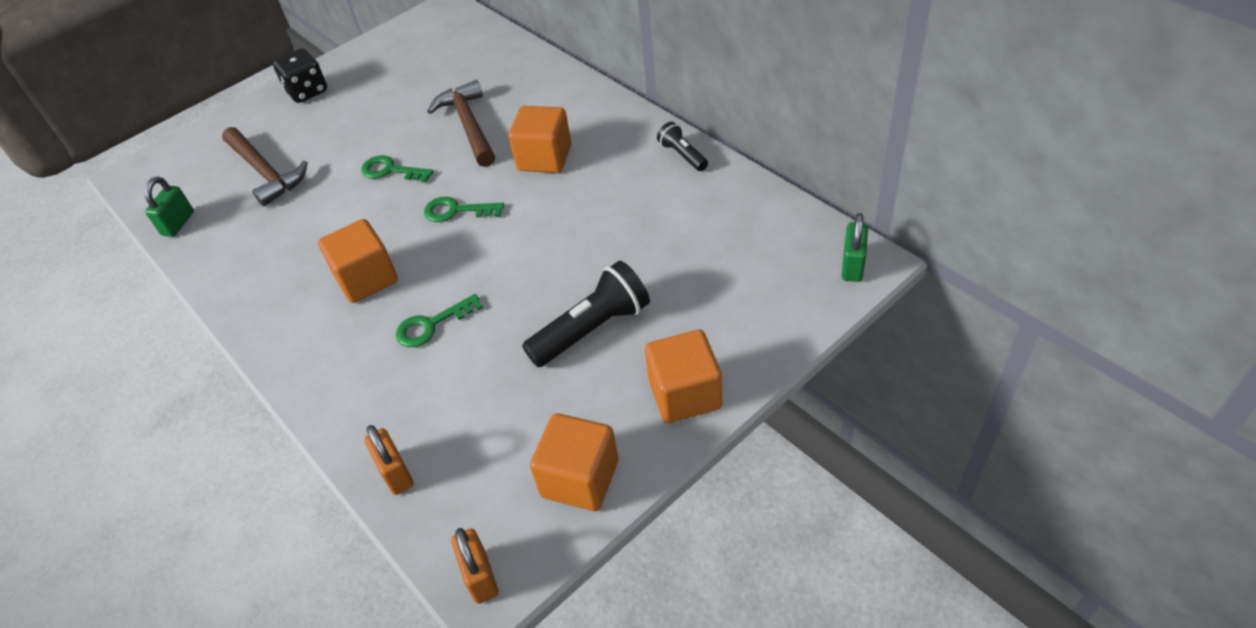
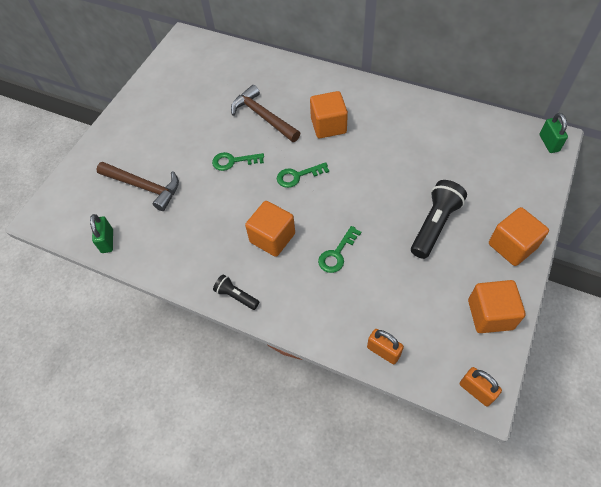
camera: 25 degrees left, 10 degrees up
(307, 92) = (129, 121): black dice -> none
(682, 155) = (411, 102): black flashlight -> black flashlight (236, 296)

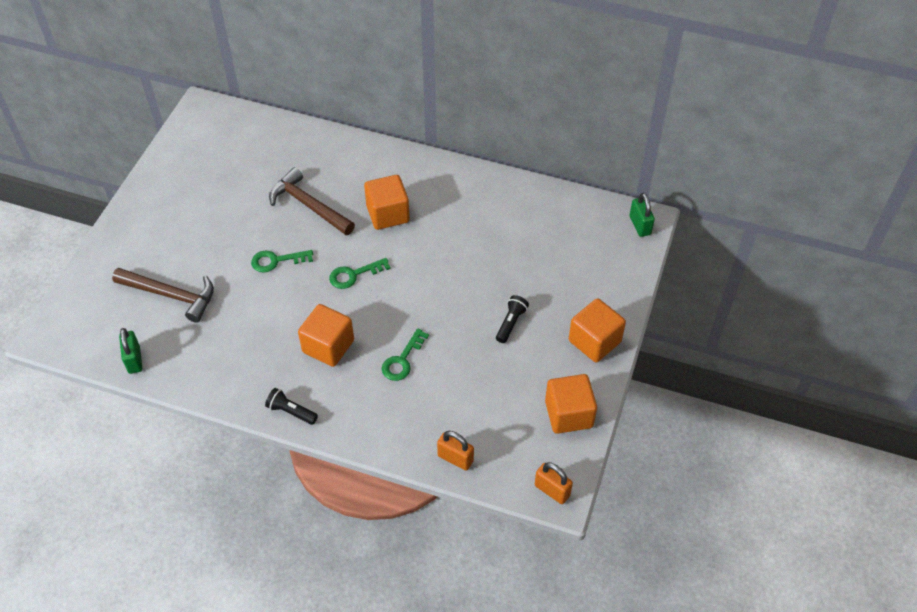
camera: 10 degrees left, 5 degrees down
(434, 225) = (510, 323): black flashlight -> black flashlight, size x0.55

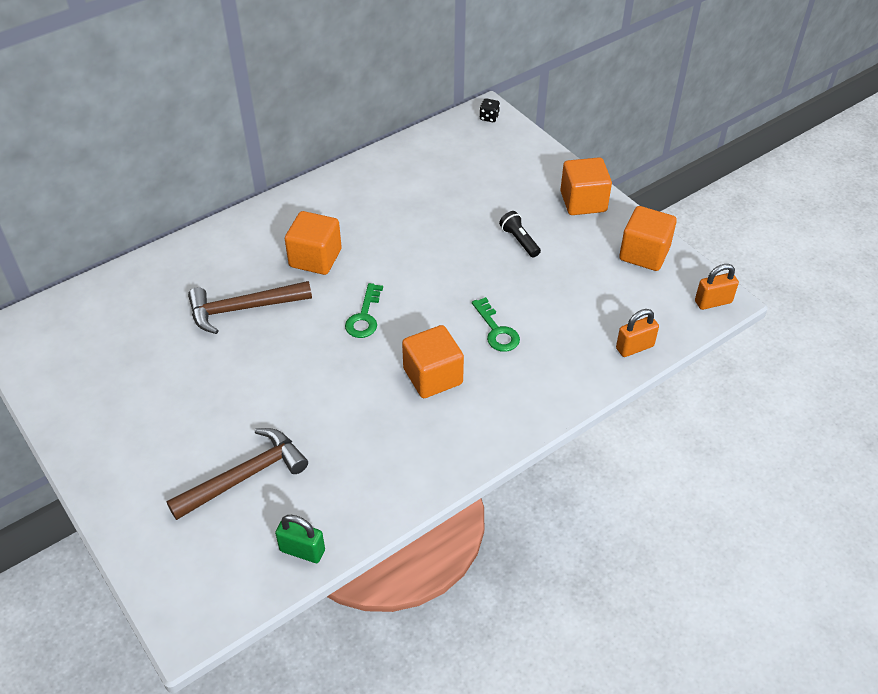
camera: 55 degrees left, 5 degrees down
(277, 261) = (288, 366): green key -> none
(291, 412) = (487, 442): black flashlight -> none
(640, 225) = (489, 117): green padlock -> black dice

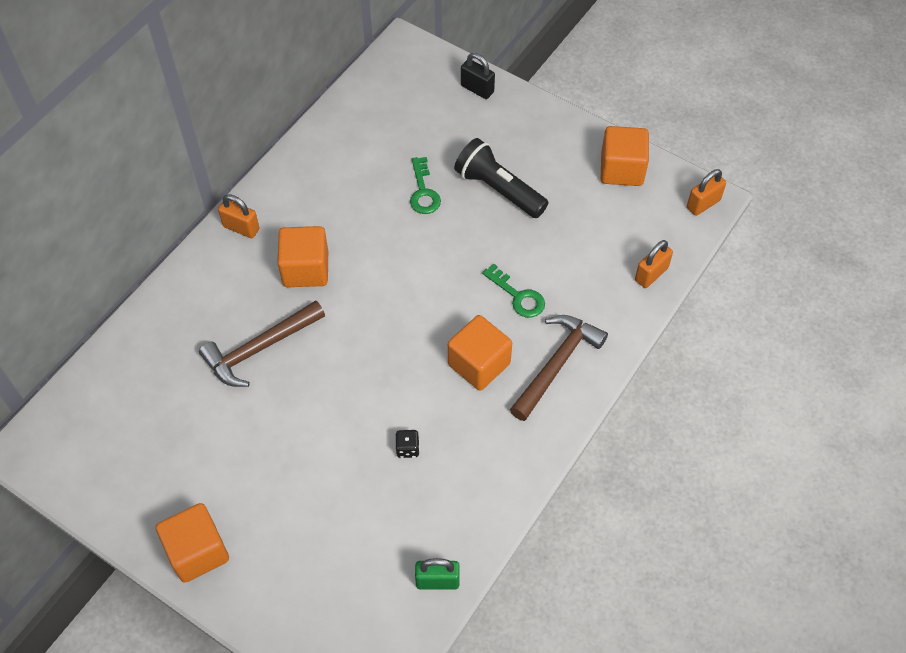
camera: 20 degrees left, 10 degrees up
(244, 476) = (348, 526): brown hammer -> brown hammer (556, 364)
(277, 213) = (241, 228): none -> orange padlock
(364, 316) = (385, 320): green key -> green key (423, 191)
(489, 117) = (408, 52): black dice -> black dice (407, 448)
(519, 240) = (498, 189): black flashlight -> black flashlight, size x1.81
(537, 159) = (477, 89): none -> black padlock
(583, 202) = (542, 127): orange cube -> orange cube (197, 551)

